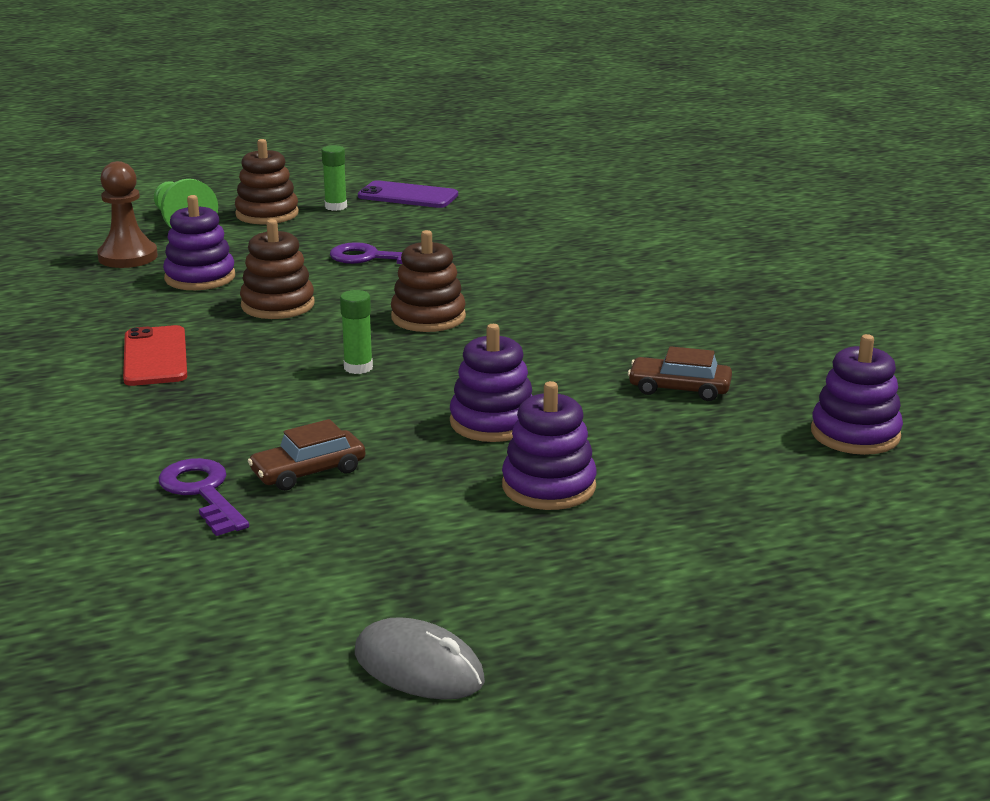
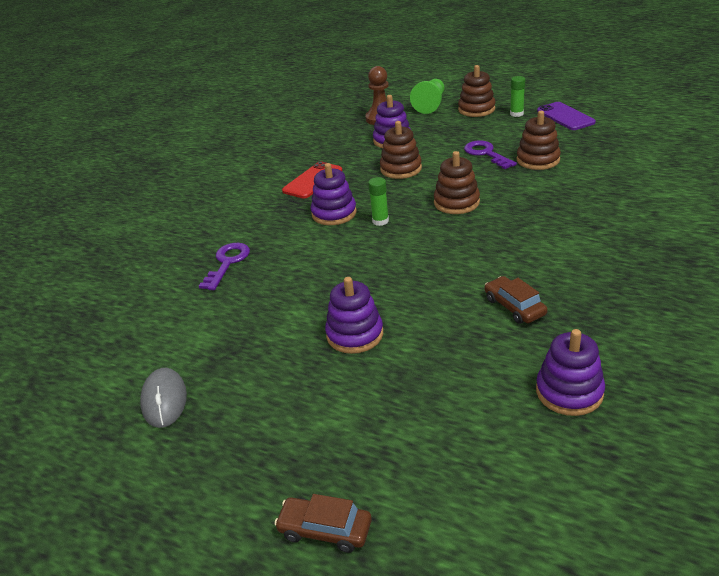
camera: 50 degrees right, 10 degrees up
(308, 471) = (276, 272): brown car -> brown car (325, 530)
(453, 247) = (538, 160): none -> brown stacking toy
(493, 422) = (389, 282): purple stacking toy -> purple stacking toy (334, 213)

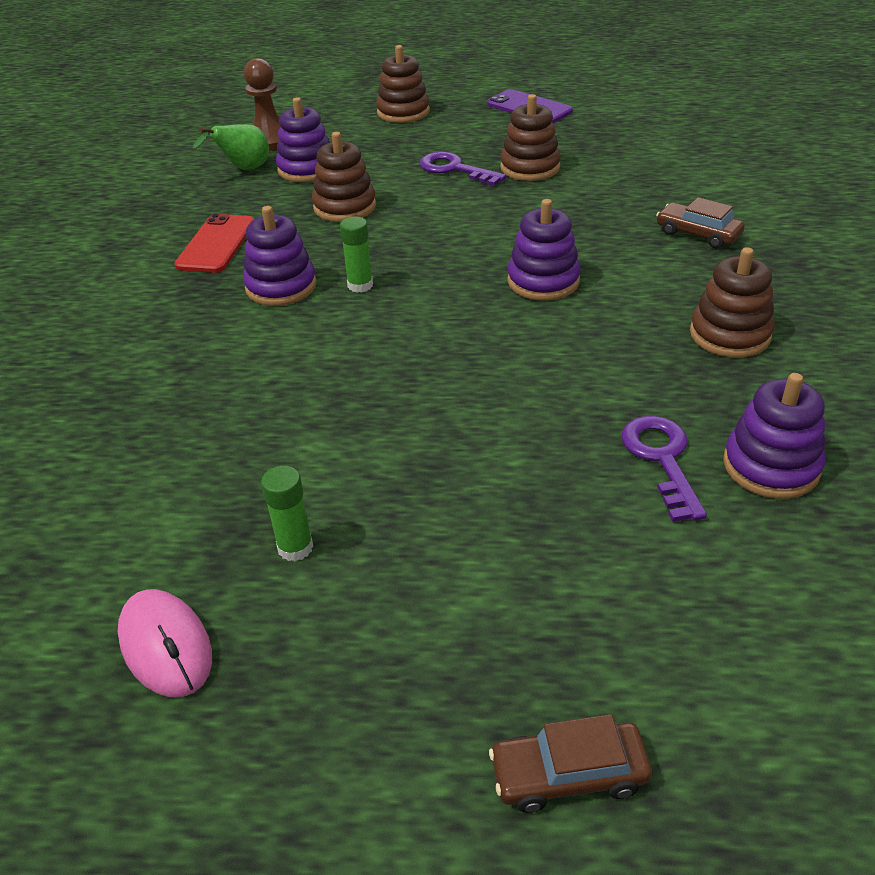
camera: 25 degrees left, 5 degrees up
(164, 400) = (166, 646): grey mouse -> pink mouse
(227, 263) = (146, 394): purple key -> purple key (661, 459)
(355, 135) = (244, 169): none -> green pear
(355, 334) = (425, 459): purple stacking toy -> purple stacking toy (543, 281)
(430, 104) = (333, 113): green pawn -> none
(456, 202) = (455, 241): brown stacking toy -> brown stacking toy (730, 334)
(514, 307) = (626, 367): brown car -> brown car (698, 234)
(516, 114) = (462, 112): green glue stick -> green glue stick (295, 547)

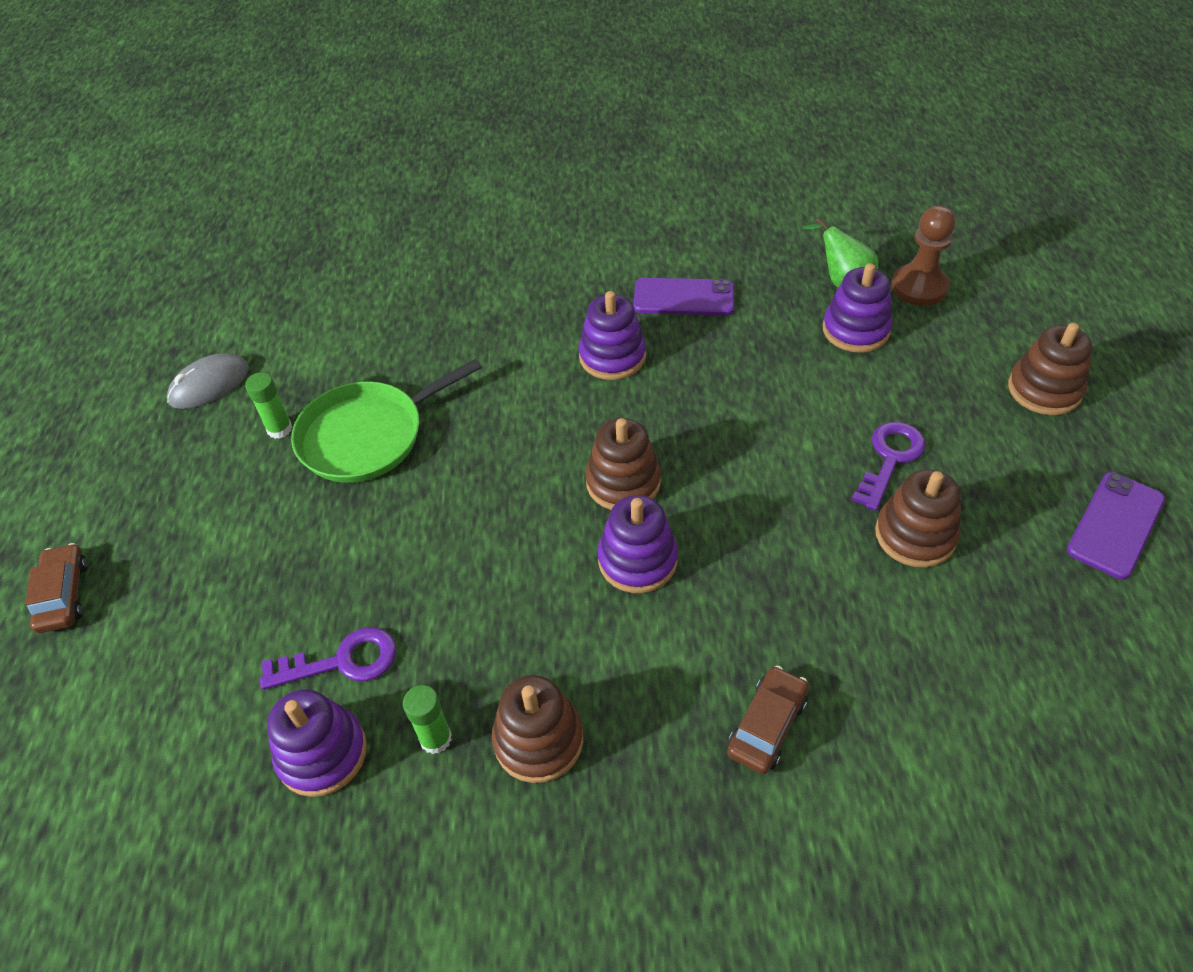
camera: 85 degrees right, 10 degrees up
(166, 646) = (209, 385): pink mouse -> grey mouse
(216, 244) = (684, 297): red phone -> purple phone
(336, 460) = (368, 436): none -> green pan
(344, 207) = (774, 375): brown stacking toy -> brown stacking toy (623, 482)
(360, 285) = (618, 411): green glue stick -> green glue stick (436, 738)

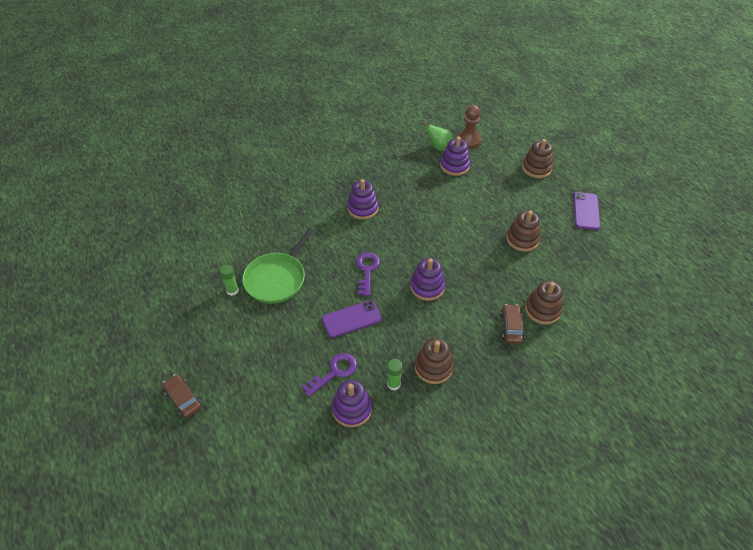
camera: 30 degrees left, 0 degrees up
(209, 385) = (180, 283): grey mouse -> none
(623, 482) = (401, 259): brown stacking toy -> brown stacking toy (542, 310)
(684, 297) = (376, 173): purple phone -> purple phone (351, 319)
(890, 459) = (497, 213): purple key -> purple key (367, 270)

